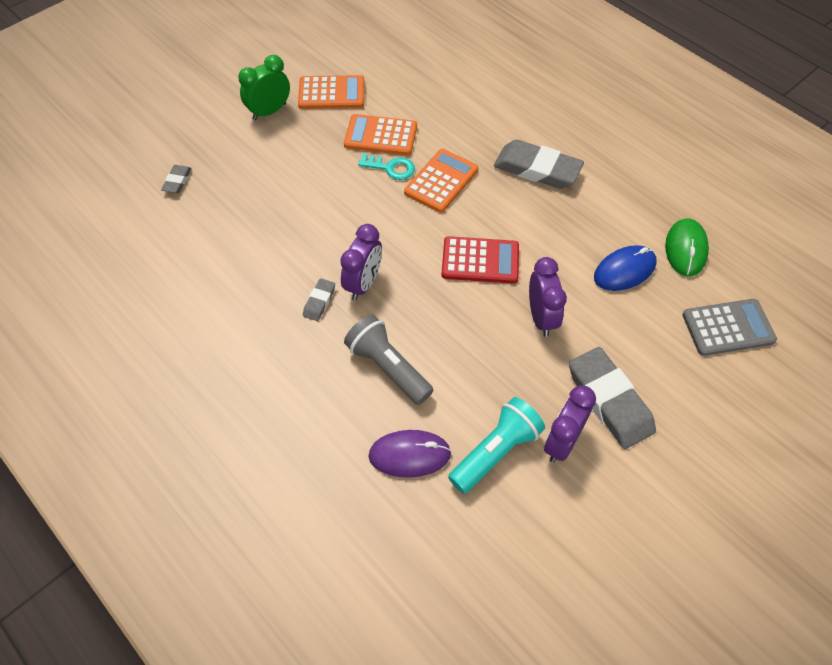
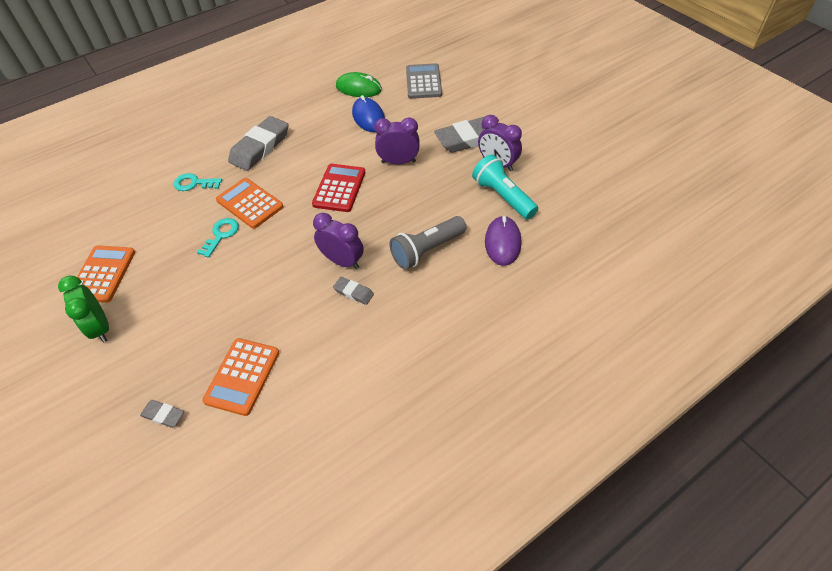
camera: 80 degrees left, 5 degrees down
(380, 136) = (179, 240): orange calculator -> orange calculator (242, 376)
(465, 126) = (194, 183): none -> turquoise key

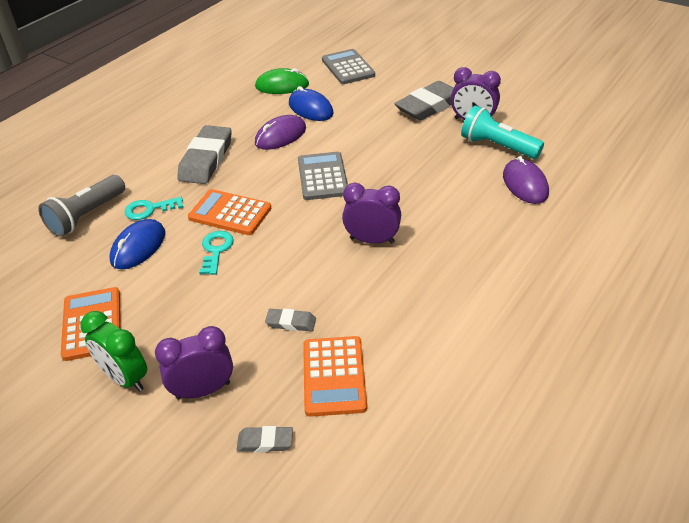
camera: 20 degrees left, 10 degrees down
(168, 216) = (138, 247): none -> blue mouse
(329, 139) = (280, 136): none -> purple mouse
(339, 188) = (322, 177): red calculator -> grey calculator
(353, 292) = (404, 265): grey eraser -> grey eraser (291, 322)
(398, 162) = (370, 140): purple clock -> purple clock (203, 390)
(427, 250) = (454, 209): grey flashlight -> grey flashlight (86, 216)

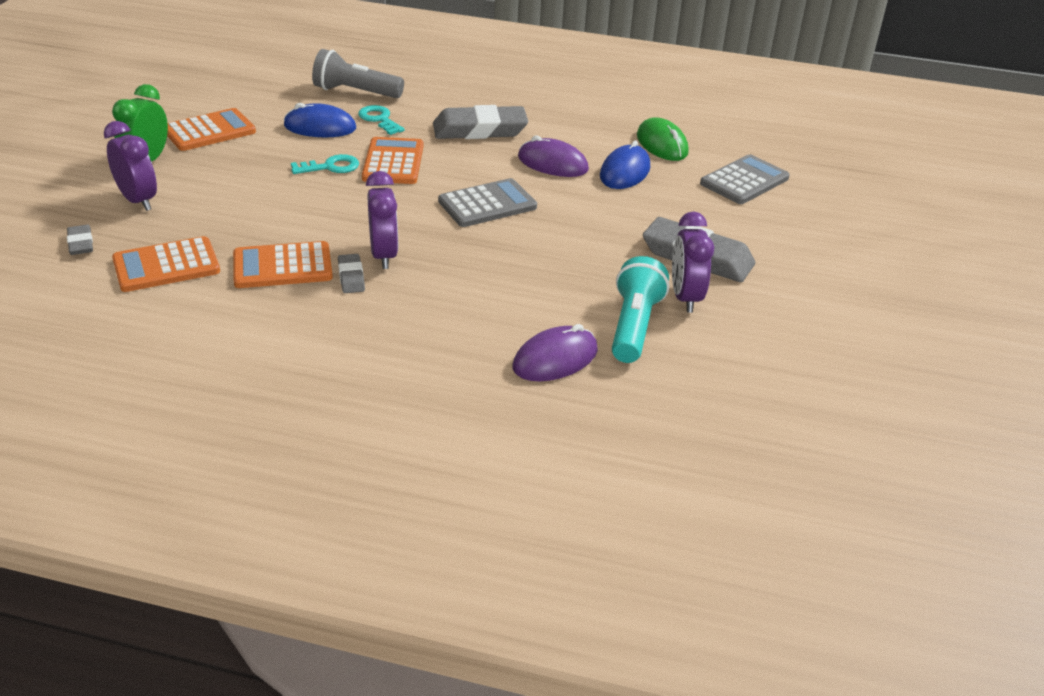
camera: 65 degrees right, 5 degrees down
(291, 322) = (235, 228): grey eraser -> grey eraser (351, 277)
(365, 299) = (282, 266): none -> orange calculator

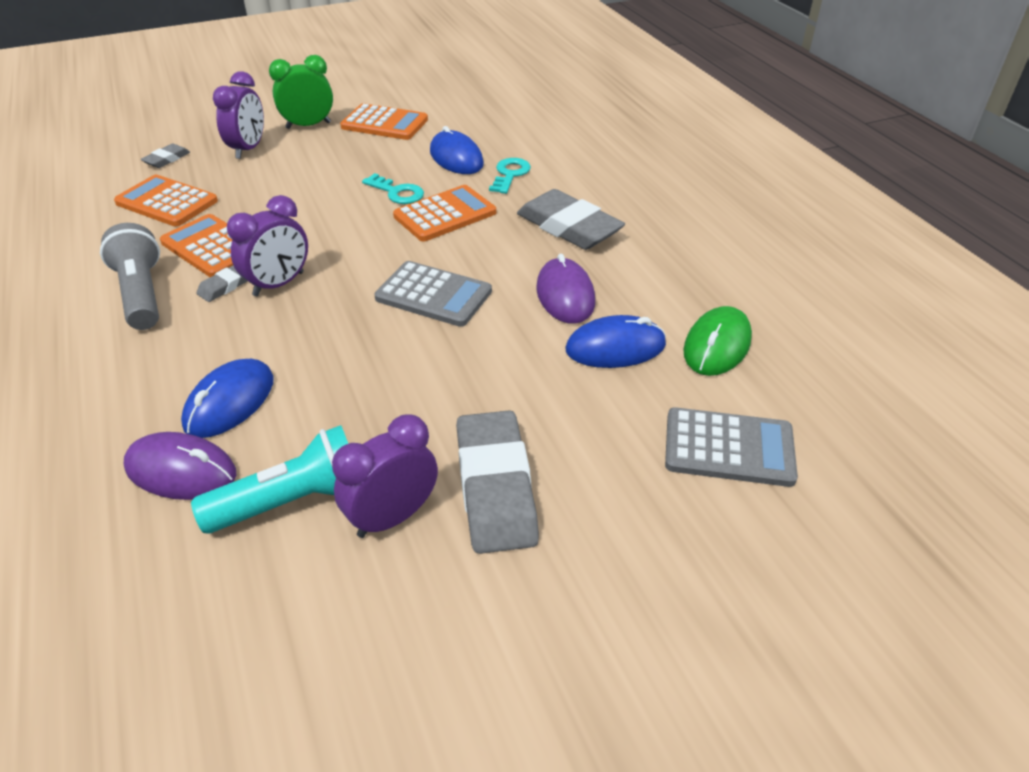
camera: 55 degrees right, 5 degrees up
(355, 92) = (539, 143): grey flashlight -> grey flashlight (142, 294)
(504, 319) = (229, 402): none -> blue mouse

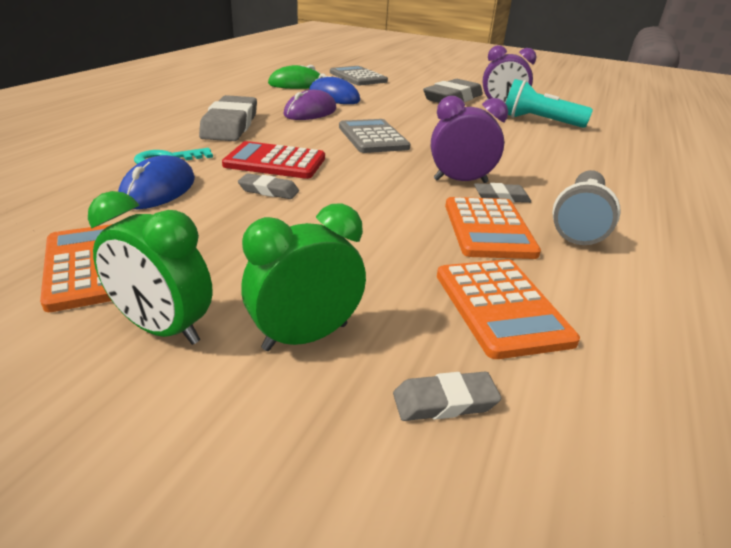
camera: 135 degrees left, 10 degrees down
(181, 471) = (589, 144): purple mouse -> none
(229, 402) = (546, 151): blue mouse -> none
(248, 149) = (305, 337): purple clock -> green clock
(397, 192) = (268, 191): turquoise key -> grey eraser
(445, 214) = (275, 162): orange calculator -> red calculator

